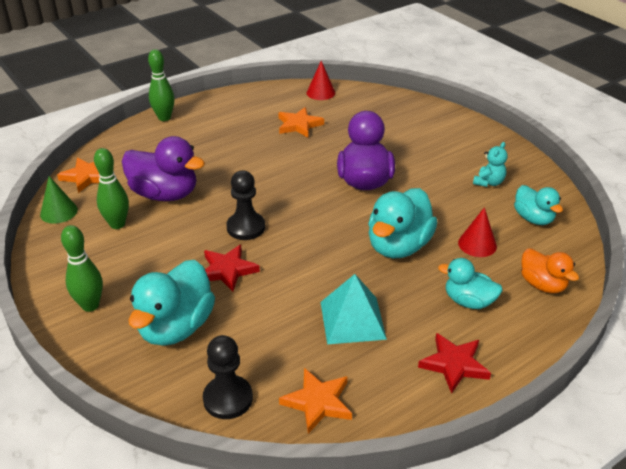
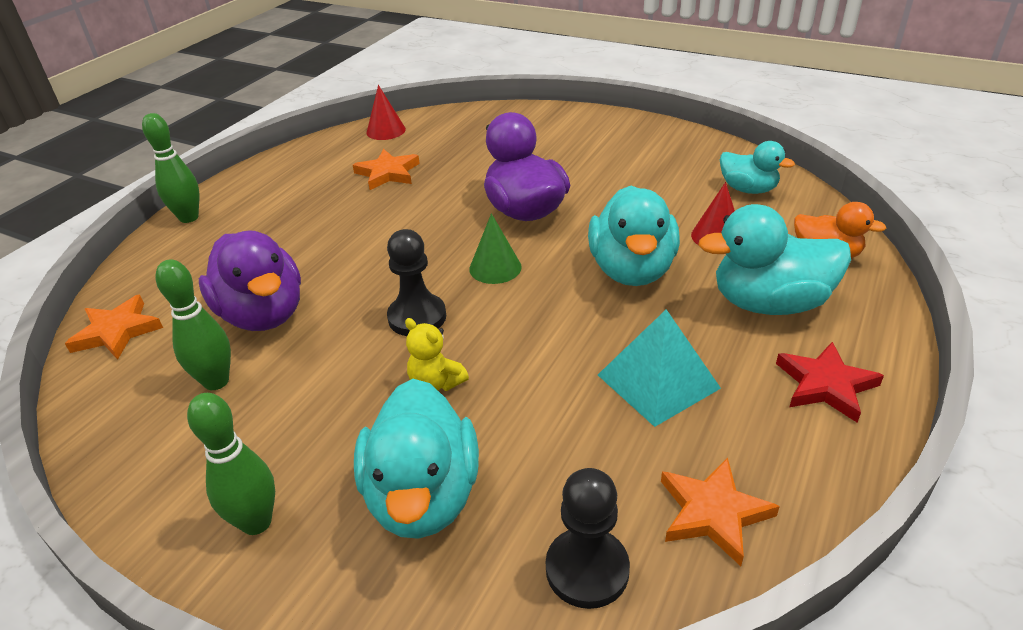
camera: 25 degrees left, 0 degrees up
(59, 212) = (101, 398): green cone -> green cone (495, 268)
(165, 194) = (263, 314): purple duck -> purple duck turned 60 degrees clockwise
(227, 270) = (436, 383): red star -> yellow teddy bear
(468, 301) = (769, 303): turquoise duck -> turquoise duck, size x1.66
(488, 182) = (666, 168): turquoise teddy bear -> none

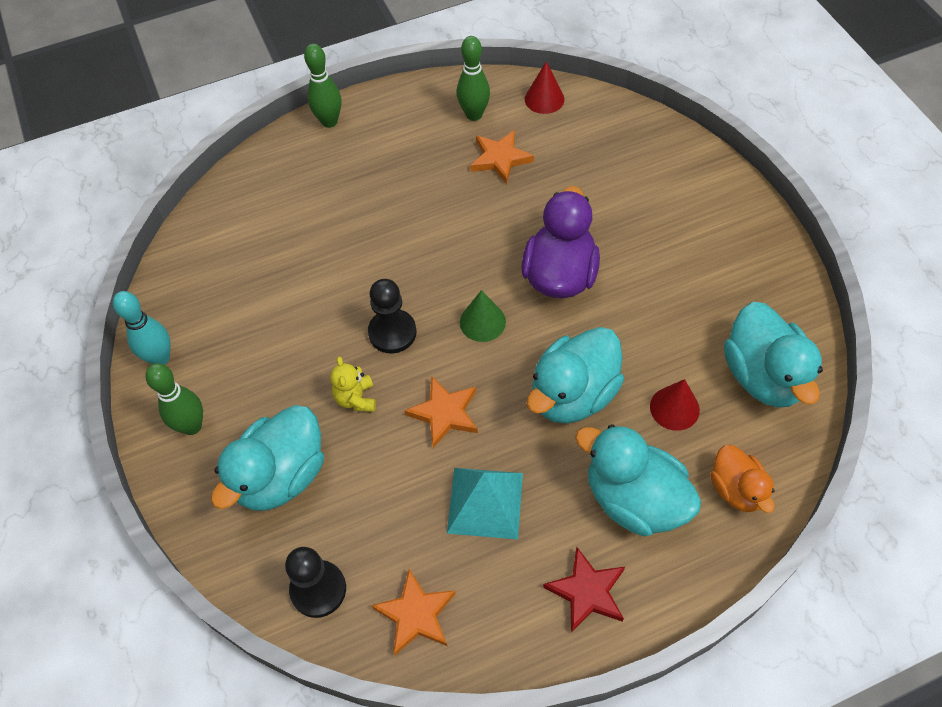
camera: 40 degrees right, 20 degrees up
(117, 331) = (218, 216): orange star -> orange star (444, 413)
(148, 485) = (160, 358): none -> turquoise bowling pin
(216, 381) = (241, 302): green bowling pin -> green bowling pin (474, 115)
(263, 314) = (306, 260): purple duck -> none
(748, 189) = (763, 376): turquoise duck -> turquoise duck, size x1.66

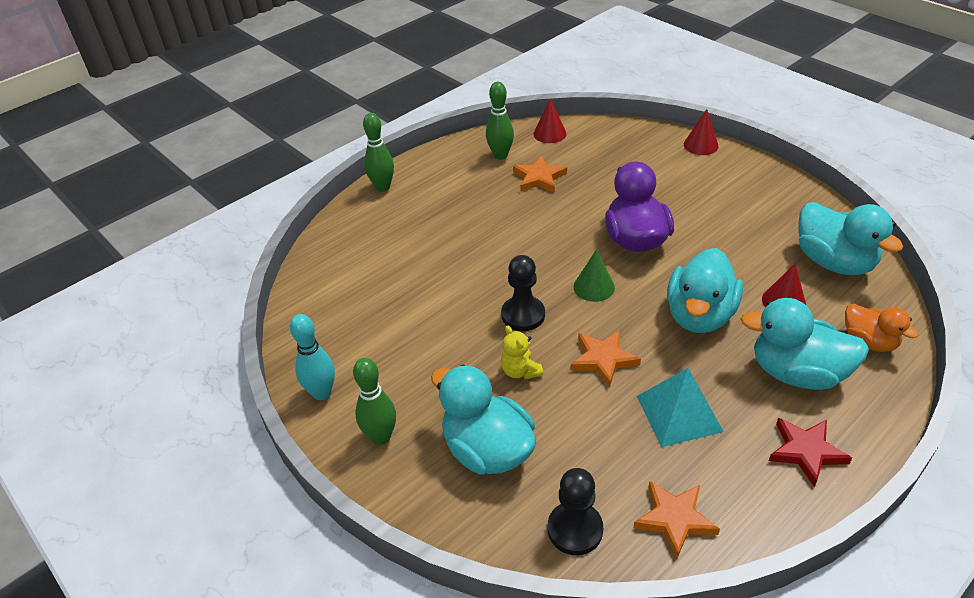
camera: 20 degrees left, 15 degrees down
(281, 476) = (487, 450): turquoise duck -> turquoise duck turned 120 degrees clockwise
(708, 166) = (701, 145): none -> red cone

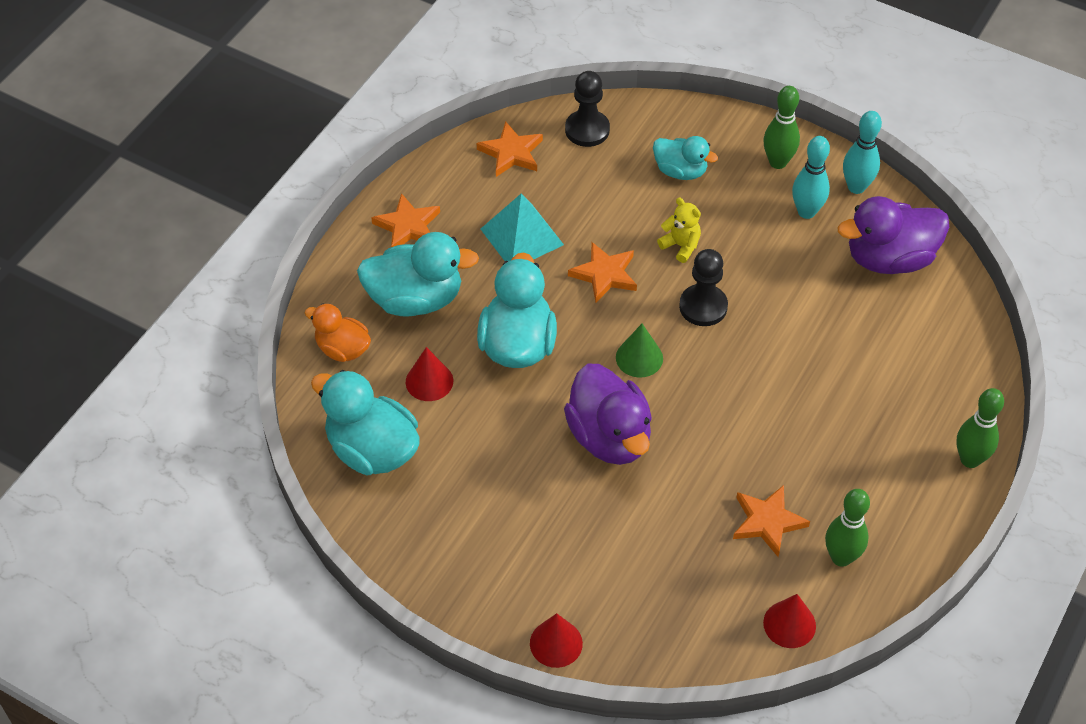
camera: 160 degrees right, 10 degrees up
(340, 322) = (889, 258): none -> purple duck
(384, 379) = (806, 212): none -> turquoise bowling pin
(487, 450) = (680, 171): turquoise duck -> turquoise duck, size x0.60
(806, 451) = (408, 226): red star -> orange star

